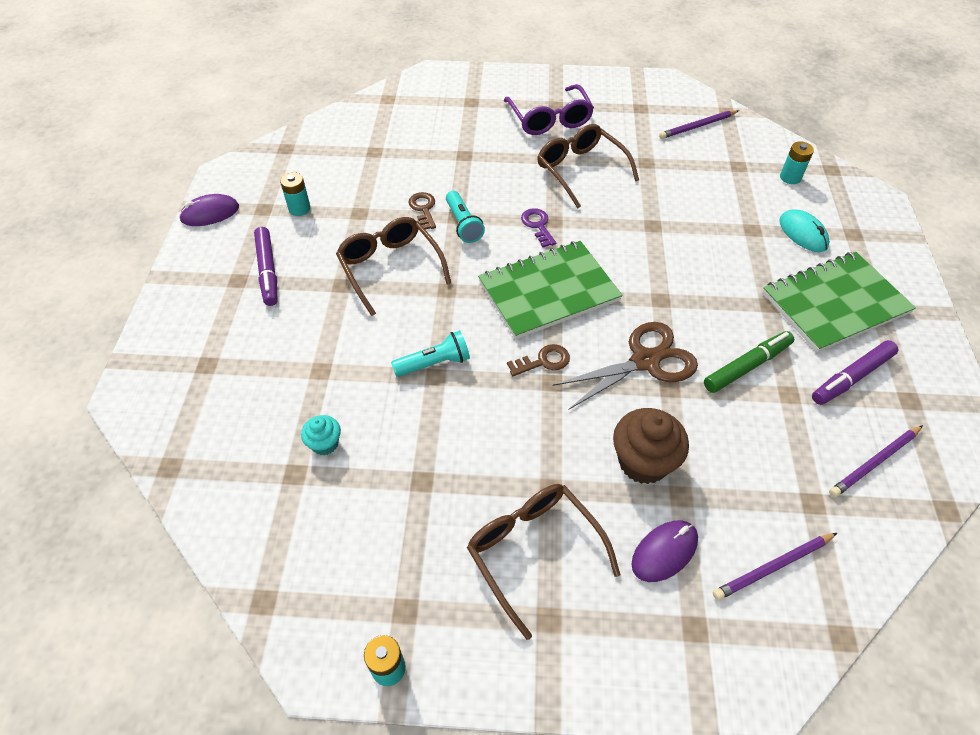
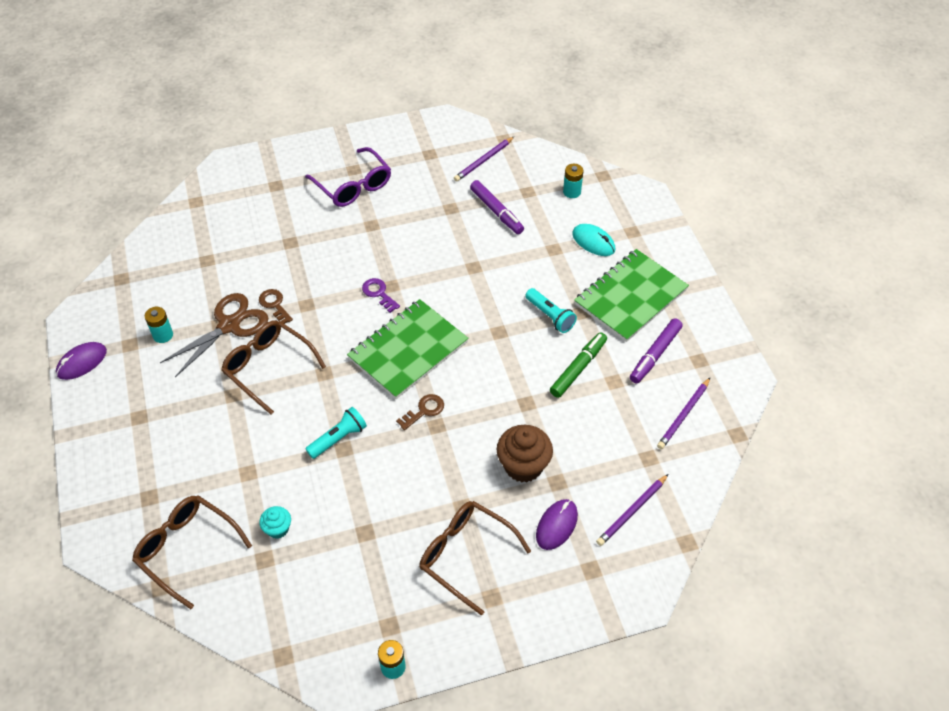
camera: 20 degrees left, 0 degrees up
(268, 271) = (162, 401): purple marker -> purple marker (496, 211)
(463, 224) = (315, 310): turquoise flashlight -> turquoise flashlight (550, 316)
(580, 170) = (397, 231): brown glasses -> brown glasses (187, 549)
(645, 361) = (501, 387): brown scissors -> brown scissors (229, 325)

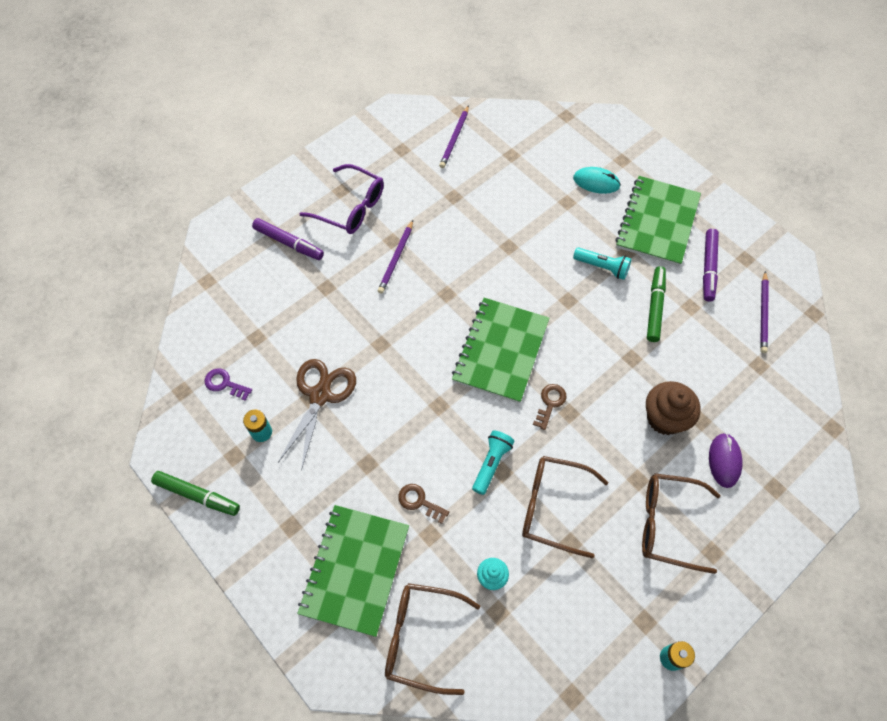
camera: 25 degrees left, 10 degrees up
(82, 362) = (197, 495): purple mouse -> green marker
(168, 473) = (355, 570): none -> green notebook
(268, 367) = (384, 422): brown glasses -> brown glasses (553, 507)
(274, 305) = (350, 356): brown key -> brown key (419, 502)
(379, 293) = (440, 306): purple key -> purple key (224, 384)
(496, 211) = (496, 184): purple marker -> purple marker (289, 243)
(572, 192) = (549, 141): turquoise battery -> none
(632, 511) = (775, 420): purple pencil -> purple pencil (396, 258)

